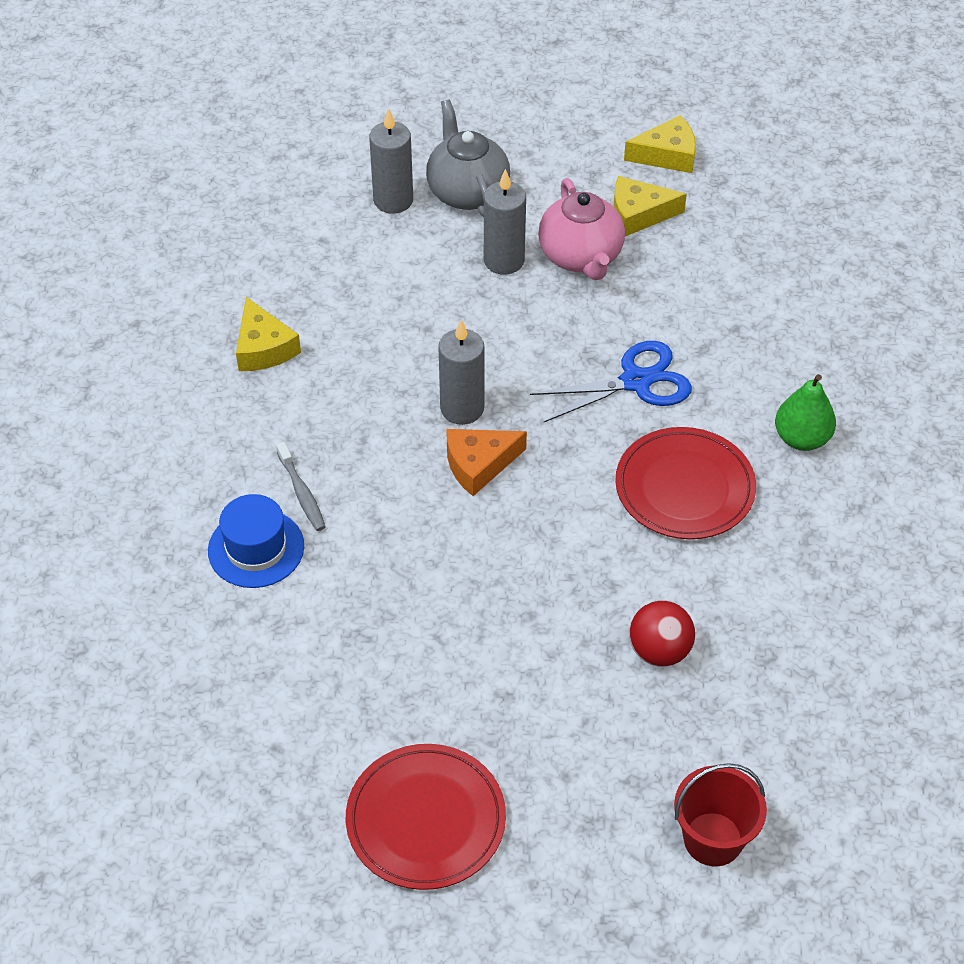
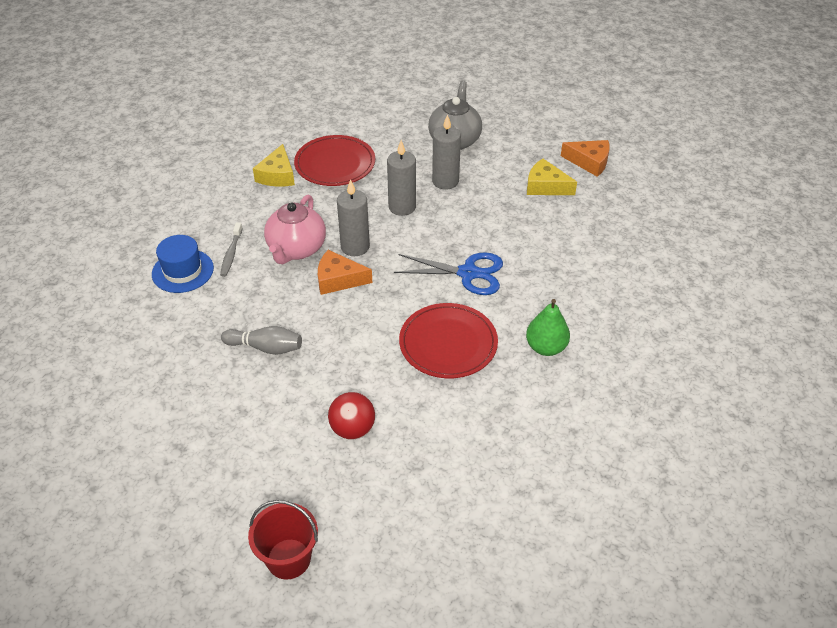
camera: 30 degrees right, 5 degrees down
(393, 200) = (410, 130): grey candle -> grey candle (402, 207)
(426, 819) = (137, 457): red plate -> red plate (335, 164)
(463, 601) = (265, 347): none -> grey bowling pin
(581, 257) = (491, 196): pink teapot -> pink teapot (296, 249)
(667, 155) = (589, 162): yellow cheese -> orange cheese

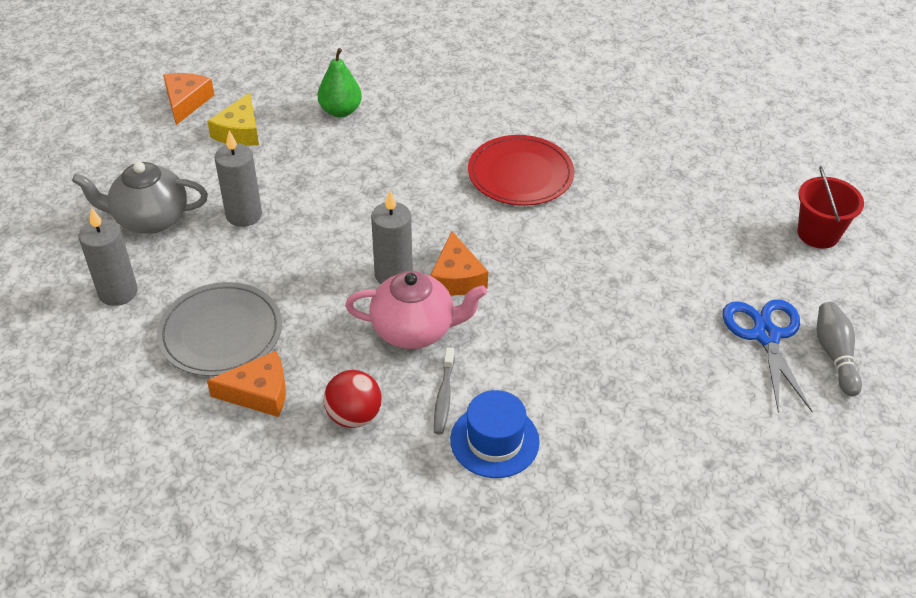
camera: 105 degrees left, 0 degrees up
(231, 254) = (444, 396): grey toothbrush -> grey toothbrush turned 105 degrees clockwise
(265, 347) = (589, 315): grey bowling pin -> grey bowling pin (834, 355)
(277, 175) = (259, 392): yellow cheese -> orange cheese
(335, 164) = (221, 332): red plate -> grey plate
(352, 429) = (661, 222): red ball -> red ball (354, 416)
(402, 207) = (305, 246): grey candle -> grey candle (118, 292)
(468, 273) = (410, 174): blue scissors -> blue scissors (766, 336)
(546, 347) = (498, 110): green pear -> green pear (340, 111)

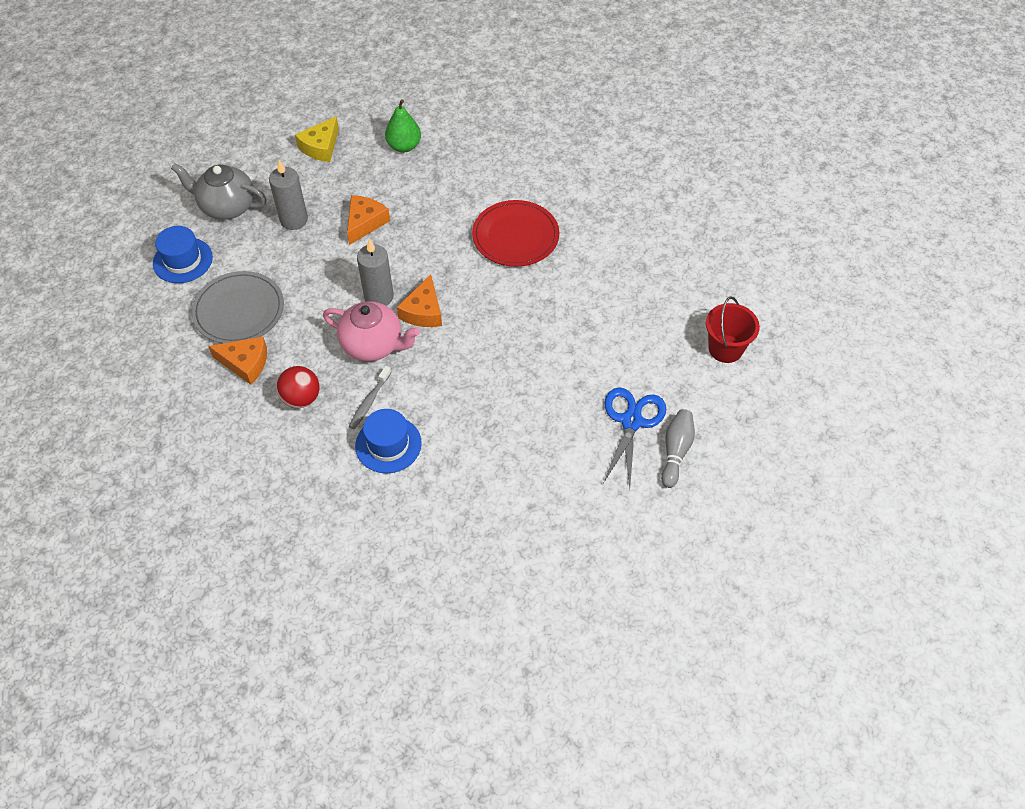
camera: 20 degrees right, 10 degrees up
(118, 292) = (183, 260): grey candle -> blue hat
(186, 102) = (292, 111): orange cheese -> orange cheese (365, 222)

